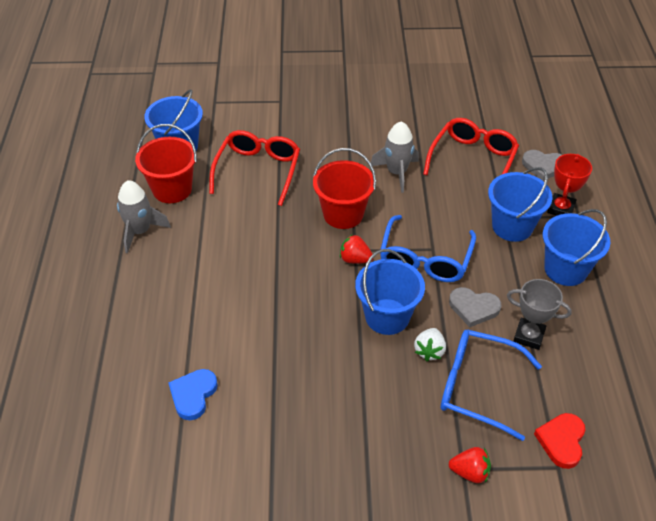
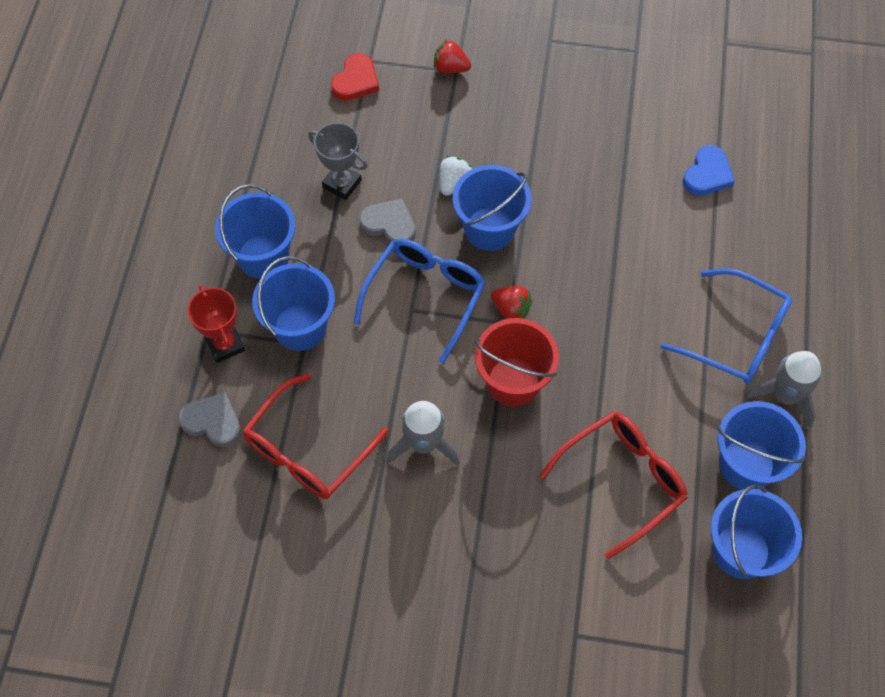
camera: 170 degrees left, 15 degrees up
(172, 189) = (746, 464): red bucket -> blue bucket
(258, 170) = (622, 480): red glasses -> red glasses turned 150 degrees counterclockwise
(477, 387) = (417, 140): blue glasses -> blue glasses (736, 337)
(561, 208) = (225, 345): red trophy -> red trophy turned 60 degrees counterclockwise

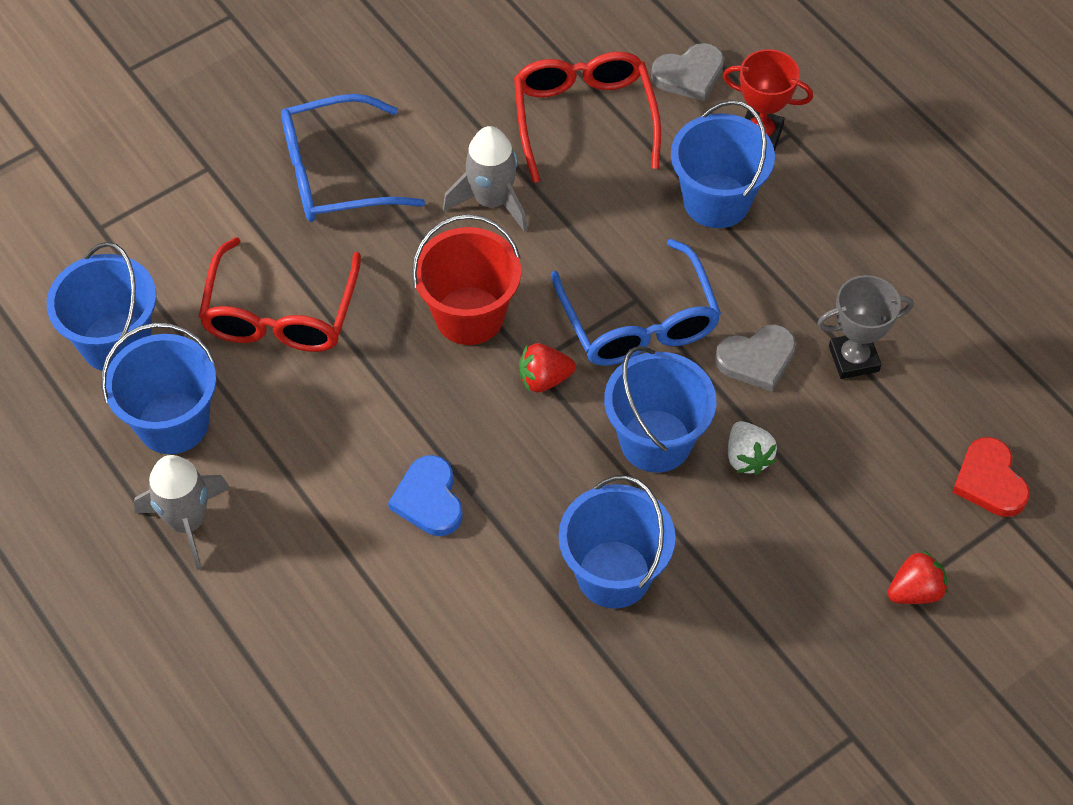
camera: 135 degrees right, 5 degrees down
(263, 256) = (831, 230): blue bucket -> blue bucket (614, 574)
(707, 174) = (491, 716): blue heart -> blue heart (429, 499)
(736, 337) = (289, 544): blue glasses -> blue glasses (335, 174)

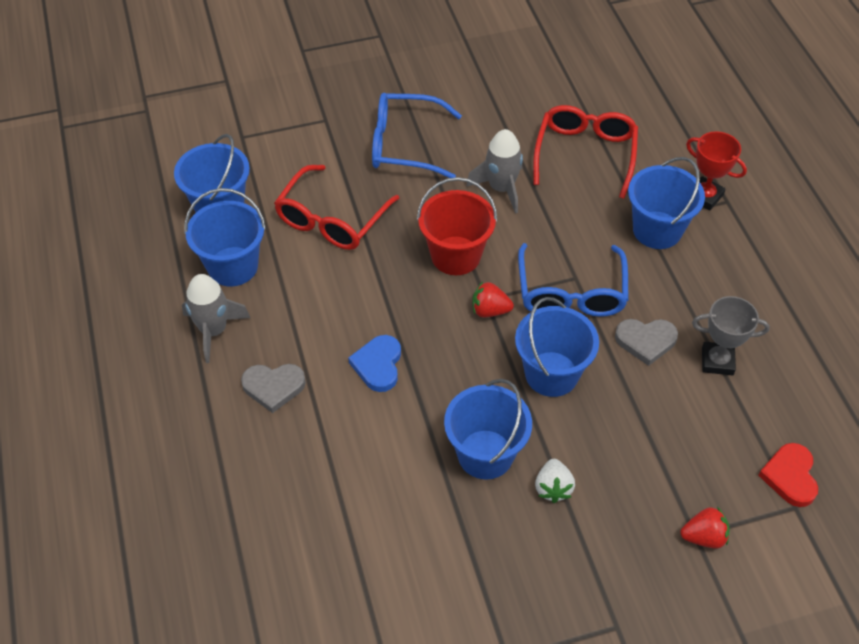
camera: 20 degrees right, 5 degrees down
(689, 75) = (669, 146): grey heart -> grey heart (273, 387)
(747, 457) = (613, 405): white strawberry -> white strawberry (553, 488)

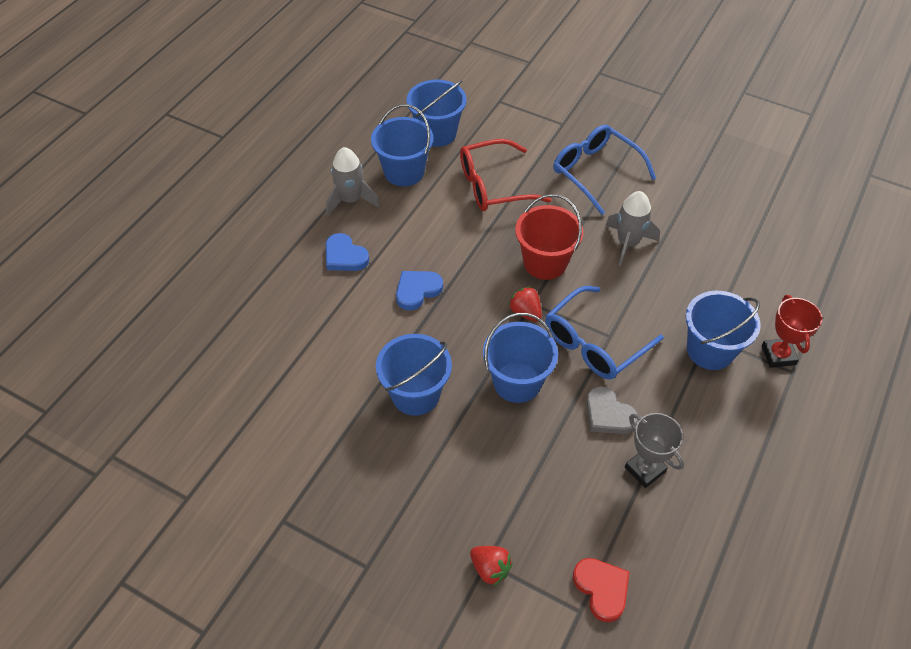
camera: 45 degrees right, 0 degrees up
(273, 387) = (345, 256): grey heart -> blue heart
(553, 488) = (431, 450): white strawberry -> none
(585, 154) = (718, 263): red glasses -> none
(790, 476) = (602, 589): red heart -> red heart turned 105 degrees clockwise

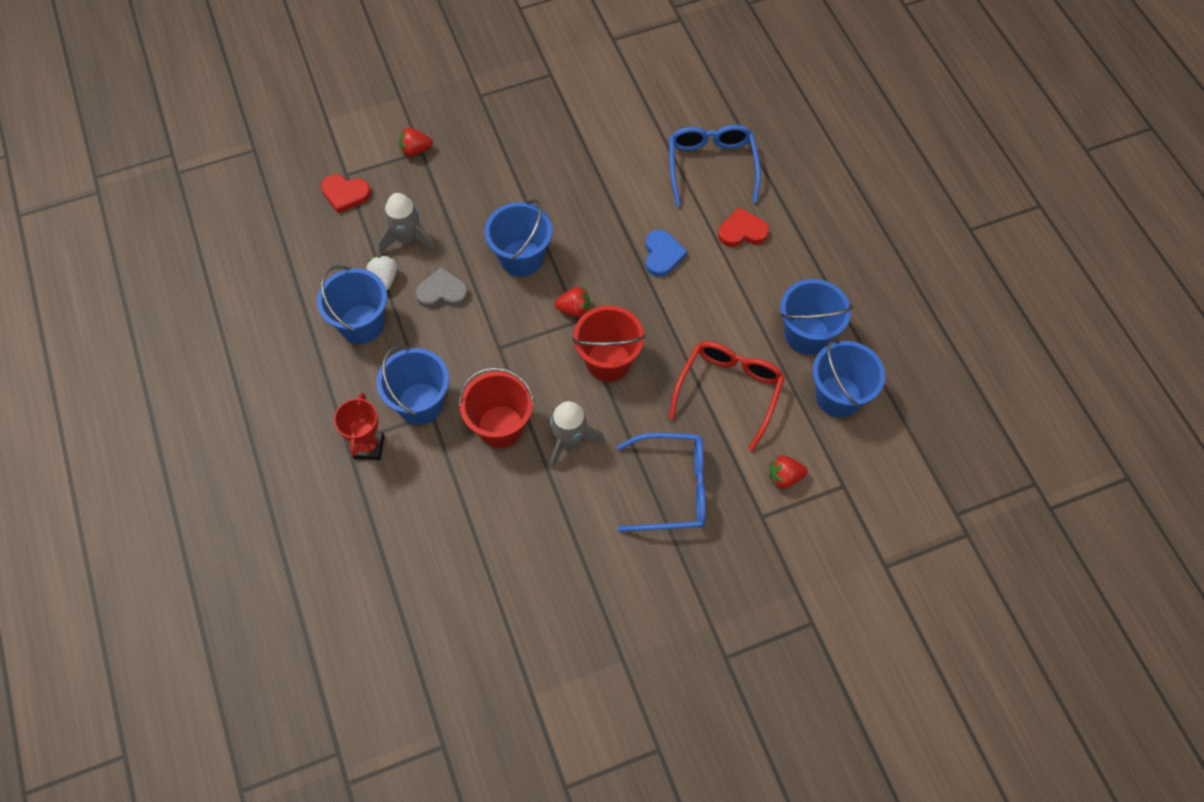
camera: 130 degrees right, 10 degrees up
(345, 256) = (742, 231): blue heart -> red heart
(351, 200) = (804, 274): grey rocket -> grey rocket (407, 238)
(415, 394) = (571, 193): blue bucket -> blue bucket (361, 324)
(524, 127) = (784, 477): none -> red strawberry
(594, 343) = (503, 332): blue glasses -> blue glasses (711, 166)
(645, 469) = (384, 279): grey trophy -> white strawberry
(666, 288) = (500, 426): none -> red bucket
(778, 355) = (369, 447): red trophy -> red trophy turned 60 degrees clockwise

